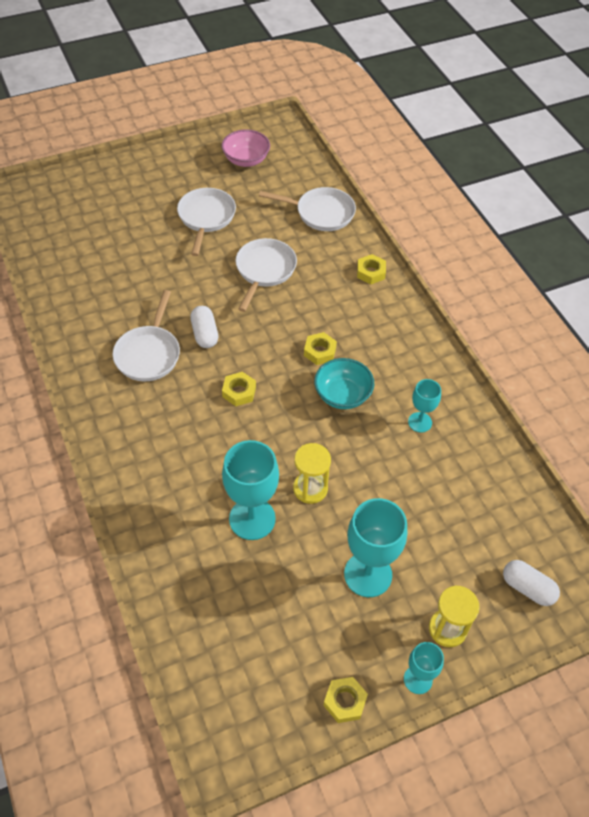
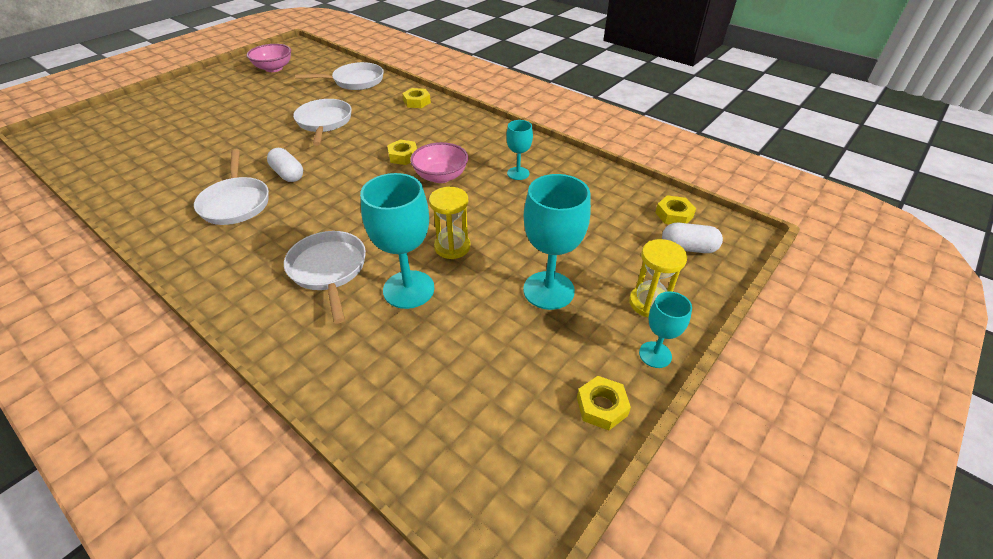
camera: 25 degrees left, 10 degrees down
(206, 218) = (253, 106): white pan -> white pan (329, 270)
(239, 392) = (343, 202): yellow nut -> yellow nut (674, 215)
(342, 395) = (441, 176): turquoise bowl -> pink bowl

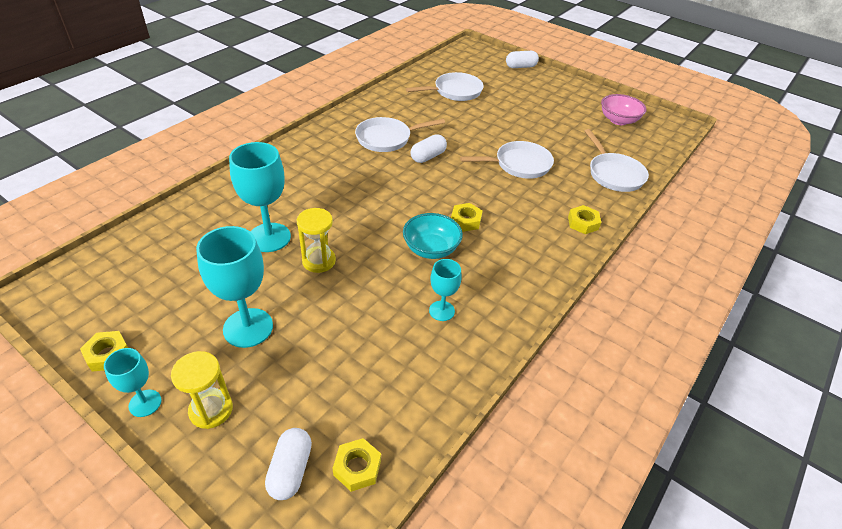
camera: 85 degrees right, 0 degrees up
(130, 105) = (520, 67): none -> white capsule
(329, 270) = (300, 194): white pan -> white pan (455, 91)
(441, 176) = (431, 249): pink bowl -> turquoise bowl

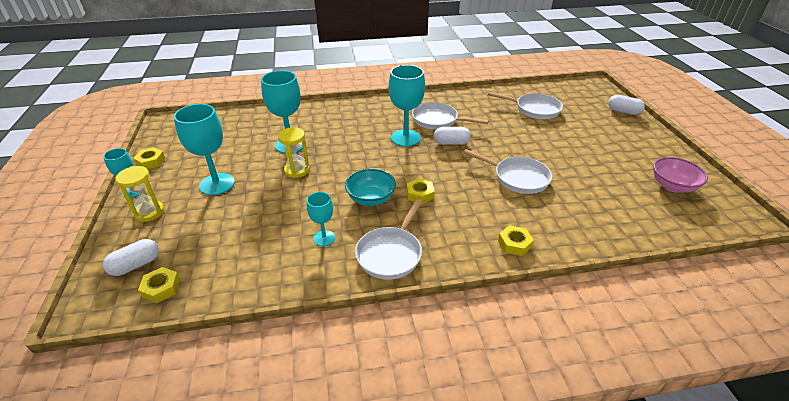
camera: 45 degrees right, 5 degrees down
(381, 171) = (405, 138): none -> turquoise goblet
(614, 174) = (602, 224): white pan -> white pan (391, 253)

